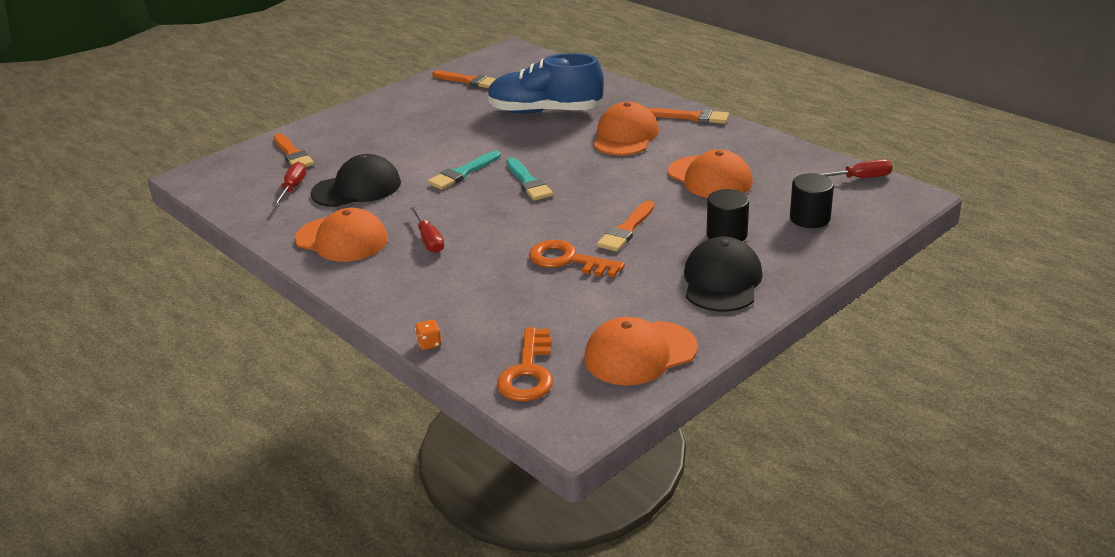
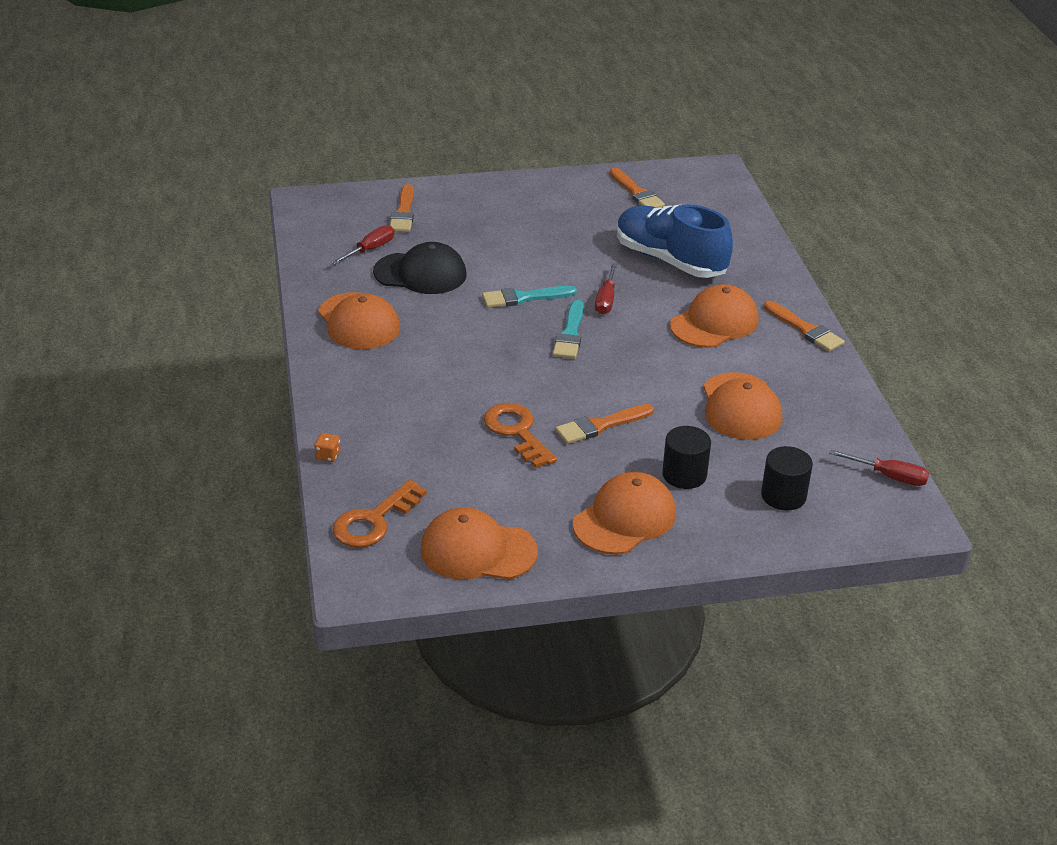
camera: 30 degrees right, 5 degrees up
(429, 240) = (425, 356): red screwdriver -> red screwdriver (606, 300)
(722, 281) = (624, 519): black cap -> orange cap

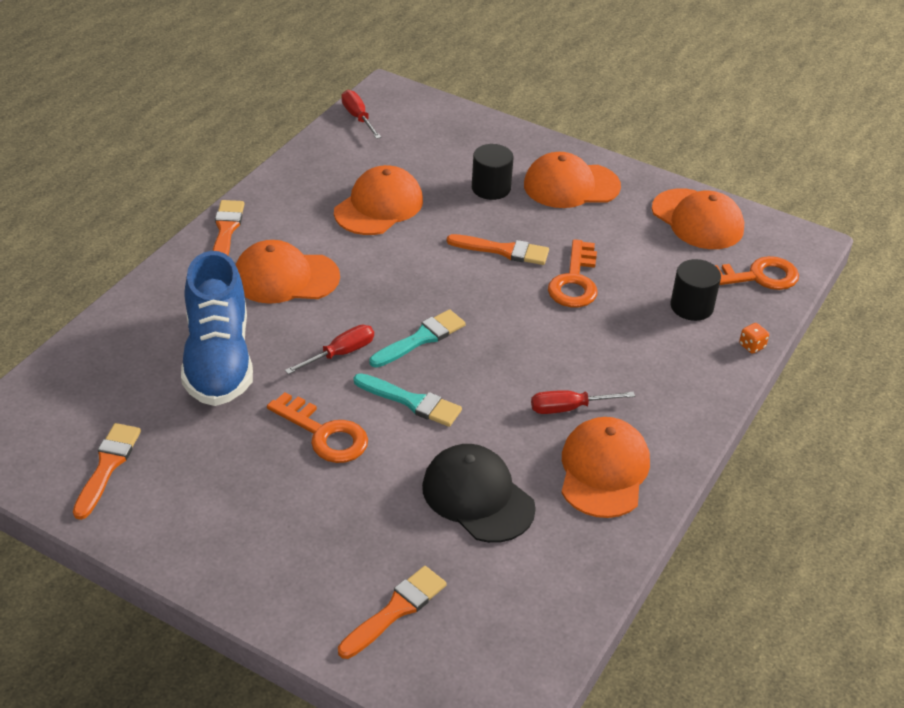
camera: 140 degrees left, 5 degrees up
(370, 249) = (495, 570): red screwdriver -> red screwdriver (568, 408)
(549, 258) = (325, 434): none -> orange key
(783, 496) = (445, 143): black cylinder -> black cylinder (691, 306)

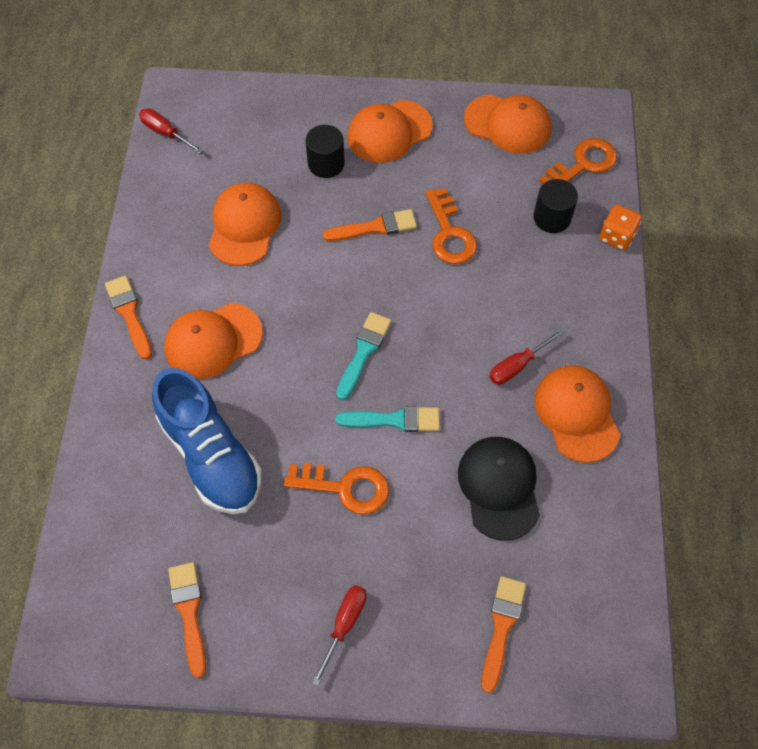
camera: 25 degrees left, 20 degrees up
(341, 353) = (308, 399): red screwdriver -> red screwdriver (344, 624)
(477, 497) = (499, 487): black cap -> black cap turned 60 degrees clockwise
(752, 346) = (616, 237): orange dice -> orange dice, size x1.69

